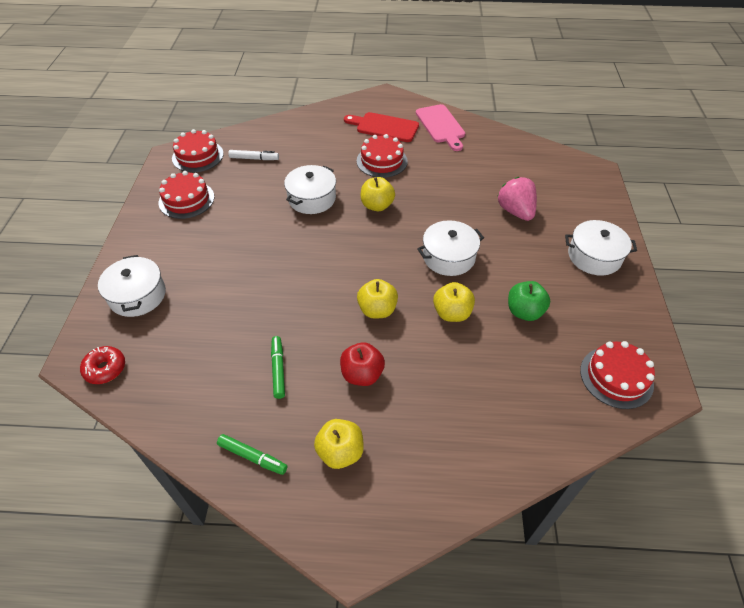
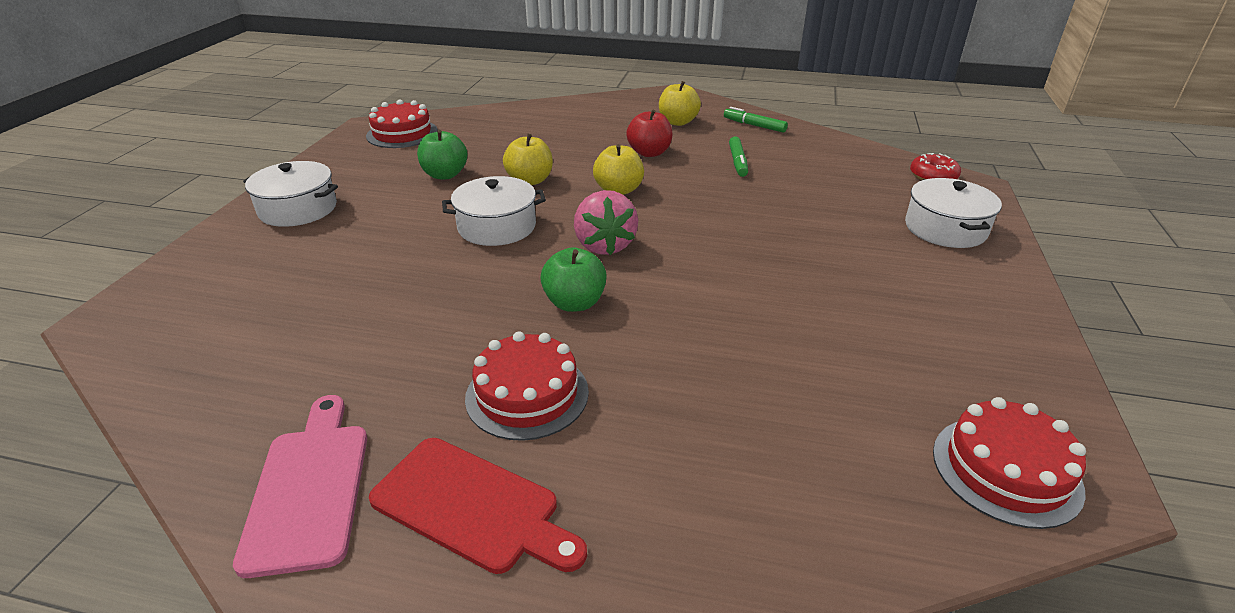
camera: 170 degrees left, 15 degrees down
(186, 200) = (960, 355): red cake -> none
(254, 158) = (845, 441): white marker -> none
(312, 198) = (697, 329): white pot -> none
(377, 206) = (574, 303): yellow apple -> green apple
(515, 211) = (342, 269): pink strawberry -> pink strawberry (604, 245)

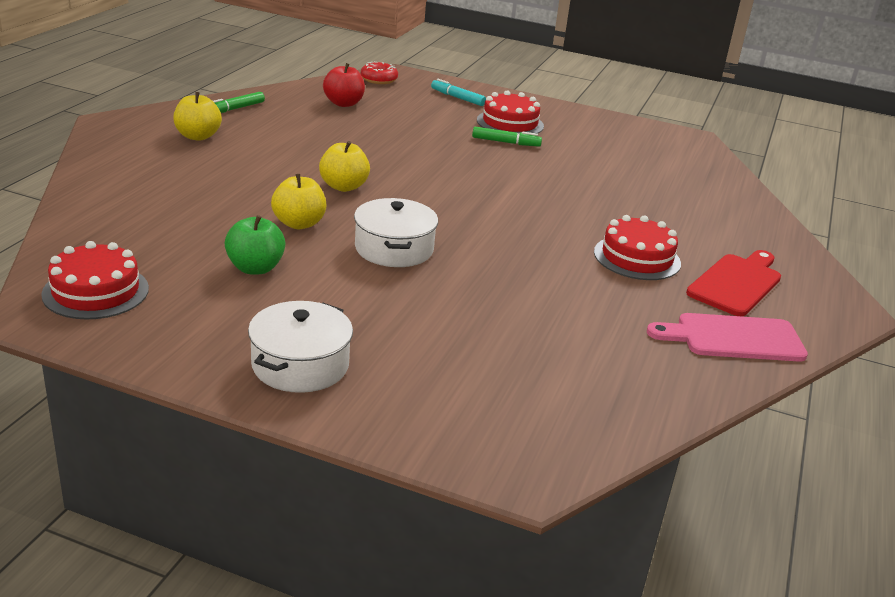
camera: 85 degrees left, 5 degrees down
(574, 303) = (530, 229): green apple -> none
(604, 245) = (445, 207): pink strawberry -> none
(649, 153) = (267, 161): red apple -> red apple (343, 103)
(737, 162) = (312, 131): green marker -> green marker (506, 142)
(945, 229) = (457, 98): white pot -> turquoise marker
(1006, 470) = (685, 150): red cake -> red cake (510, 123)

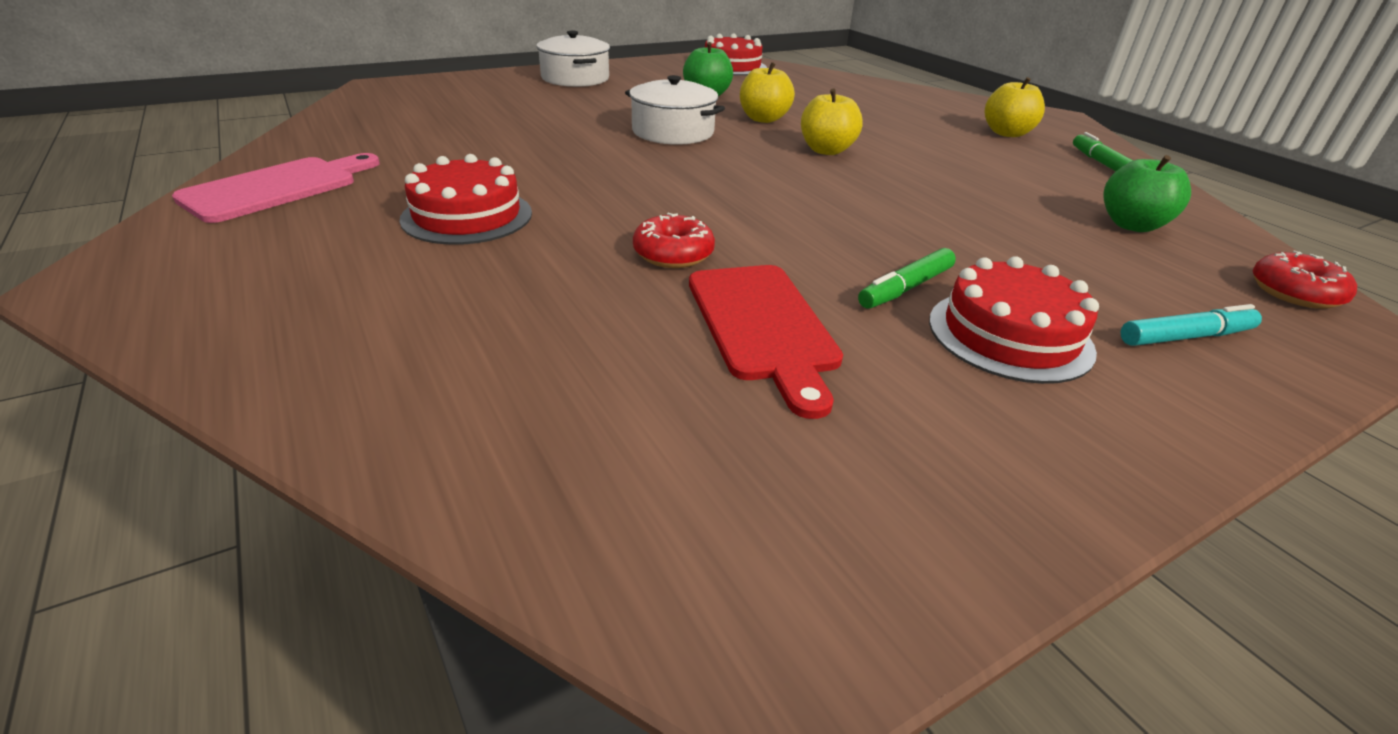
camera: 130 degrees right, 5 degrees up
(343, 103) = (1131, 225): red apple -> green apple
(568, 193) = (673, 254): none -> red donut
(737, 283) = (307, 243): red cutting board -> red cutting board (762, 326)

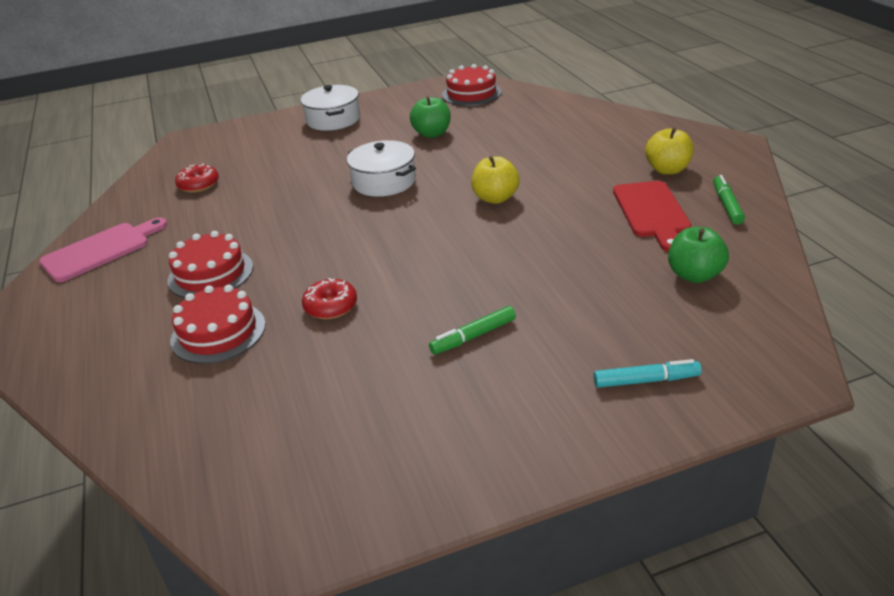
camera: 15 degrees right, 0 degrees up
(762, 326) = (360, 367): red cutting board -> red cutting board (652, 212)
(763, 119) = (464, 162): yellow apple -> none
(1009, 335) = (520, 376): red cake -> red cake (218, 332)
(1294, 293) = (771, 342): red donut -> red donut (199, 185)

